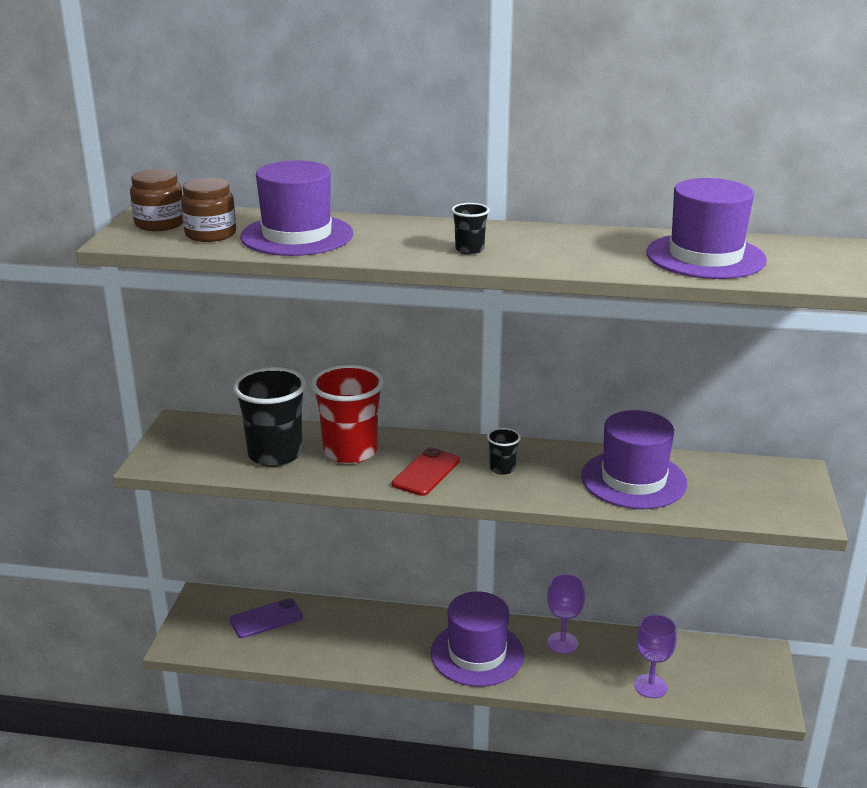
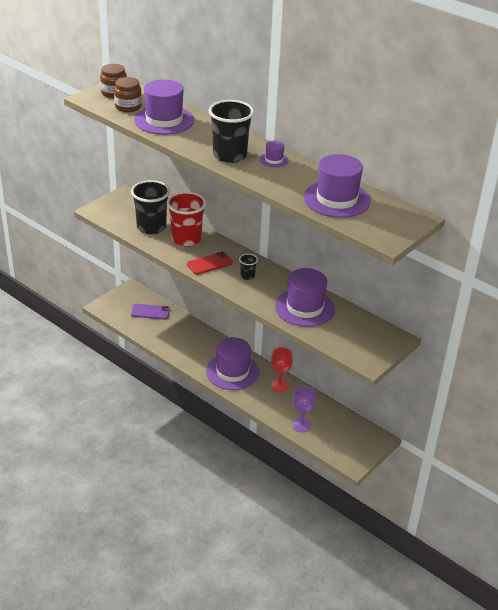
camera: 30 degrees right, 10 degrees up
(469, 250) = (229, 155): black cup -> black cup, size x2.16
(541, 238) = (274, 160): none -> purple hat
(562, 643) = (279, 386): purple goblet -> red goblet

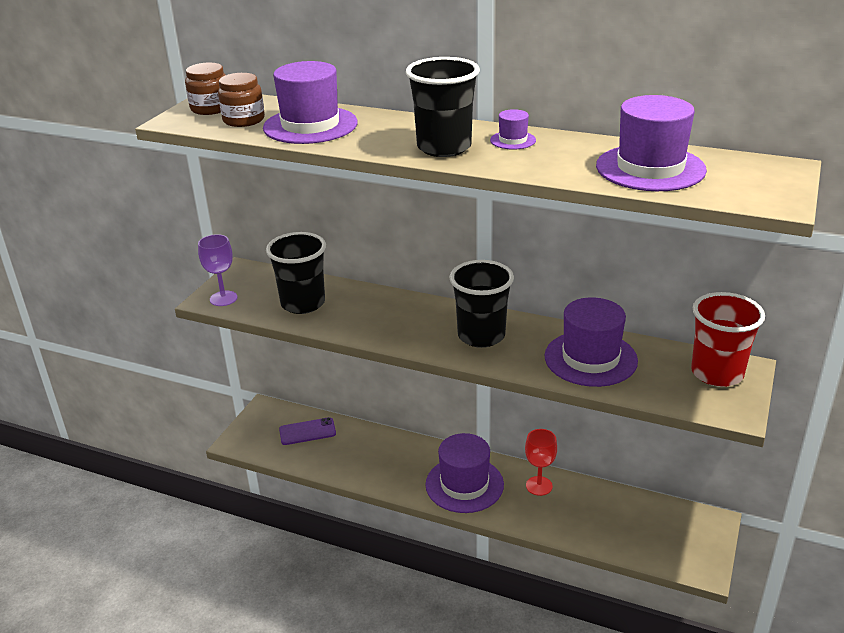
camera: 15 degrees left, 5 degrees down
(186, 239) = (363, 307): red cup -> red cup (717, 373)
(209, 263) = (416, 332): red phone -> none
(247, 276) = (481, 336): black cup -> black cup, size x2.16
(301, 425) = (602, 534): purple goblet -> purple goblet (223, 298)

